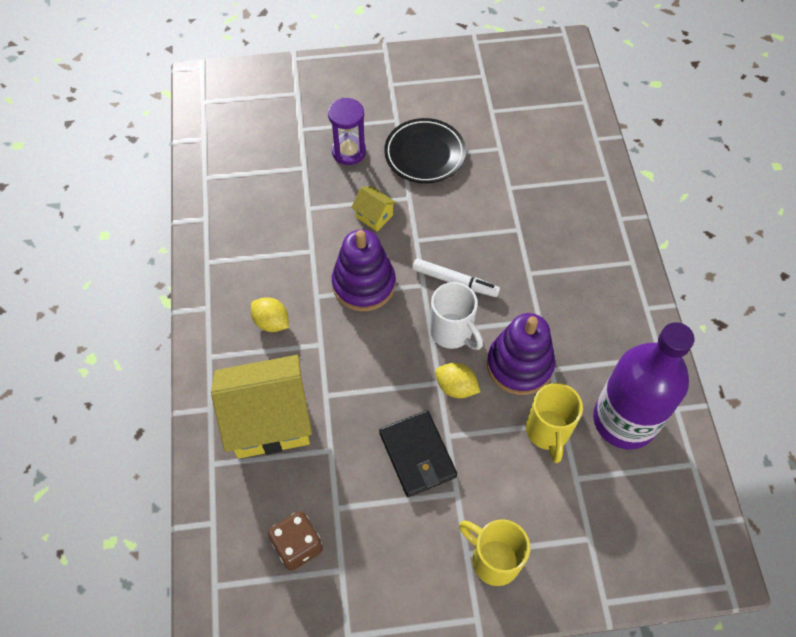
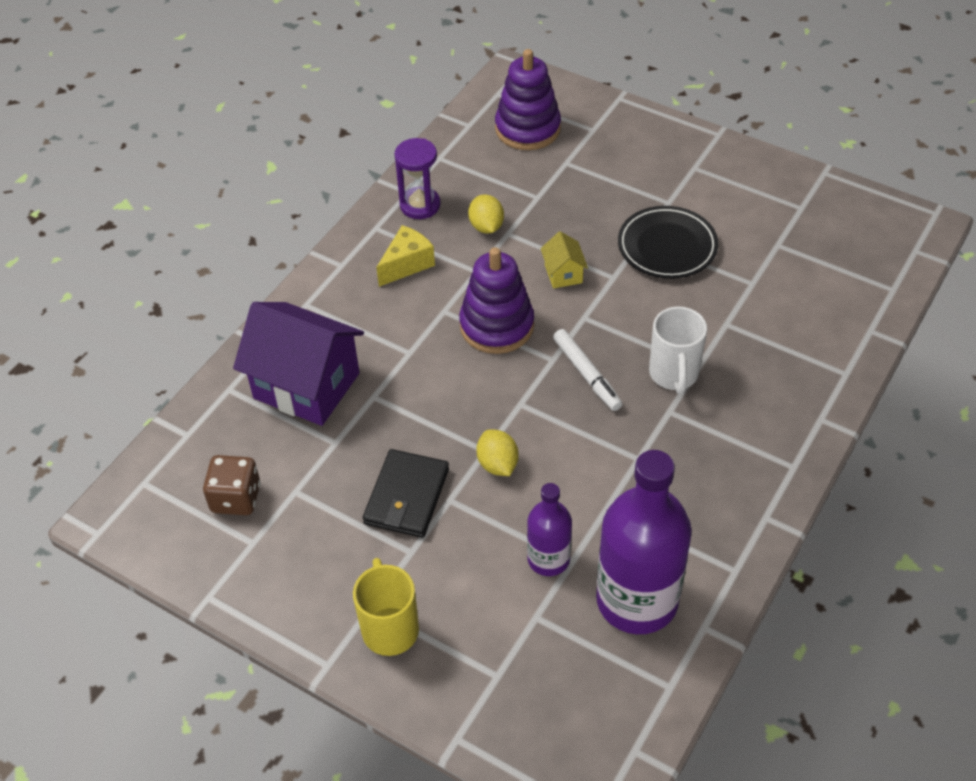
camera: 40 degrees right, 10 degrees down
(257, 277) = (407, 264): none -> yellow cheese
(269, 421) = (306, 385): yellow house -> purple house
(271, 322) = (384, 308): yellow lemon -> yellow lemon (486, 226)
(349, 152) = (593, 205): purple hourglass -> purple hourglass (420, 205)
(452, 332) = (540, 416): white mug -> white mug (674, 374)
(519, 365) = (578, 484): purple stacking toy -> purple stacking toy (527, 129)
(548, 432) = (548, 559): yellow mug -> purple bottle

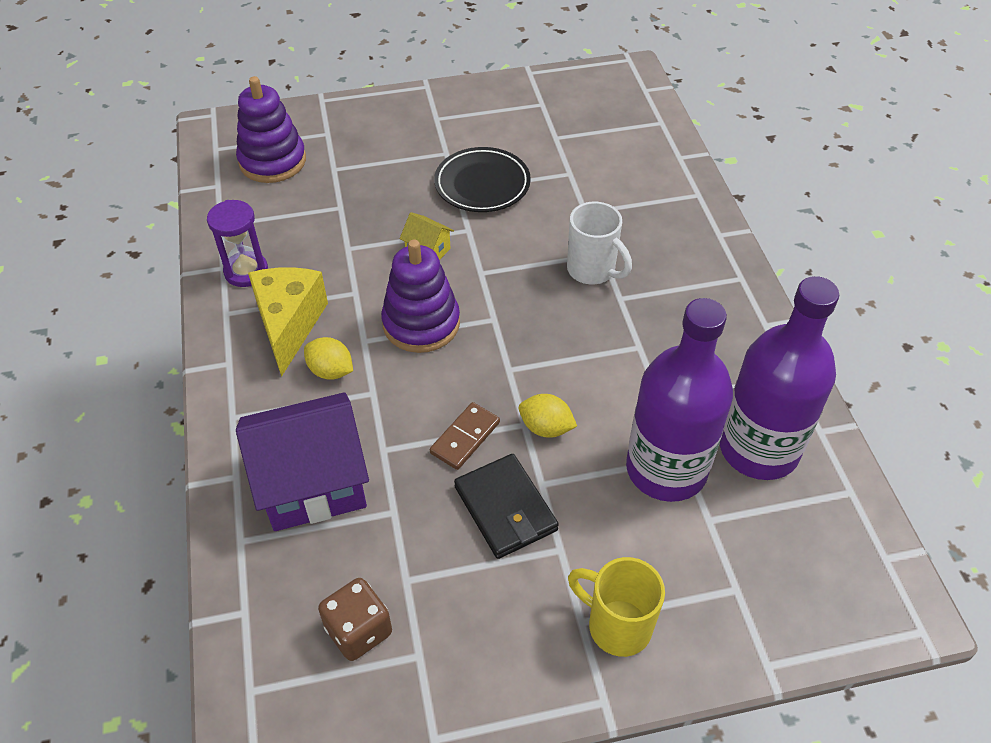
camera: 45 degrees left, 0 degrees up
(407, 264) = (289, 325): yellow cheese -> yellow cheese, size x1.52
(435, 429) = (465, 437): none -> brown domino
(486, 226) = (324, 254): yellow lemon -> yellow lemon (331, 371)
(548, 559) = (666, 469): purple bottle -> purple bottle, size x1.87
(586, 374) = (532, 313): white marker -> none

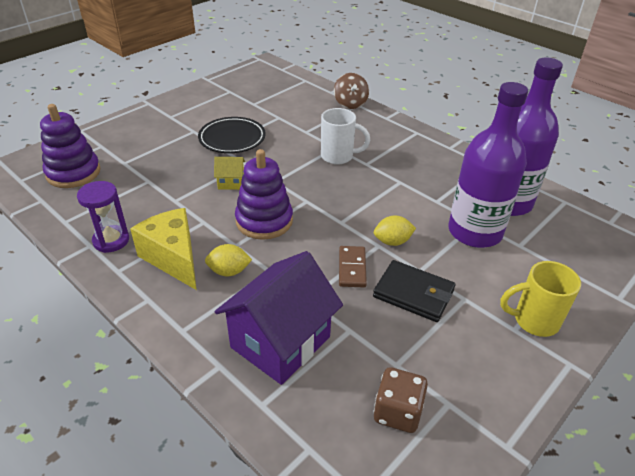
camera: 35 degrees left, 10 degrees down
(689, 189) = (350, 103): none -> brown spinning top

